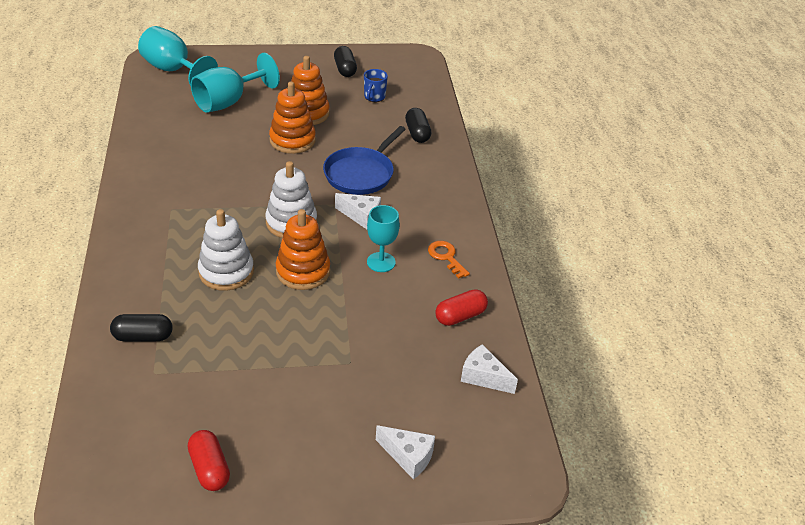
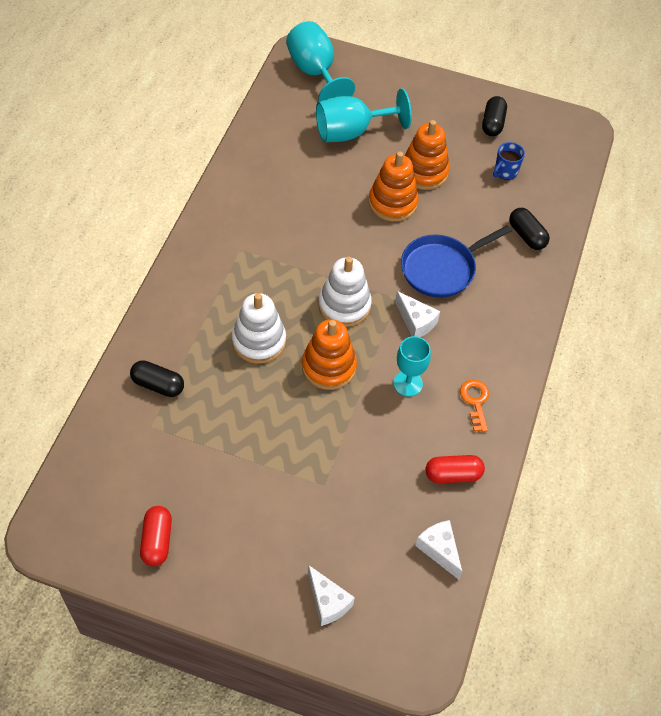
camera: 25 degrees right, 15 degrees up
(417, 133) = (527, 235): black capsule -> black capsule turned 45 degrees counterclockwise

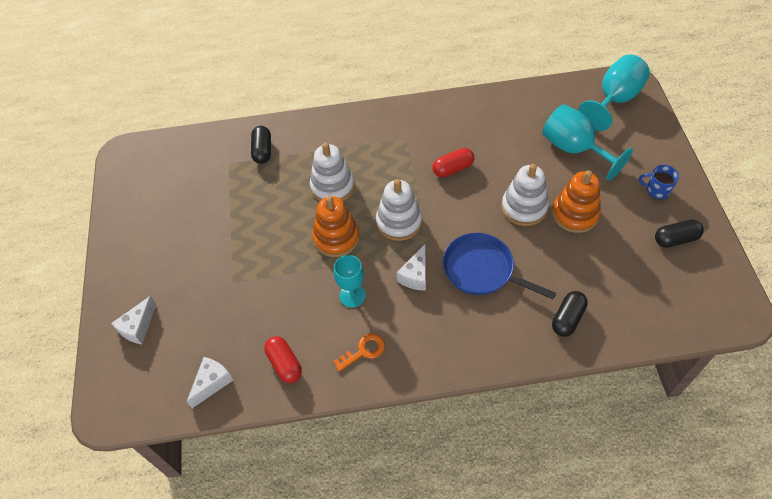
camera: 70 degrees right, 0 degrees up
(157, 541) = (144, 208): red capsule -> red capsule (453, 169)
(392, 203) = (524, 207): orange stacking toy -> white stacking toy
(505, 172) = (627, 272): blue mug -> blue mug (656, 190)

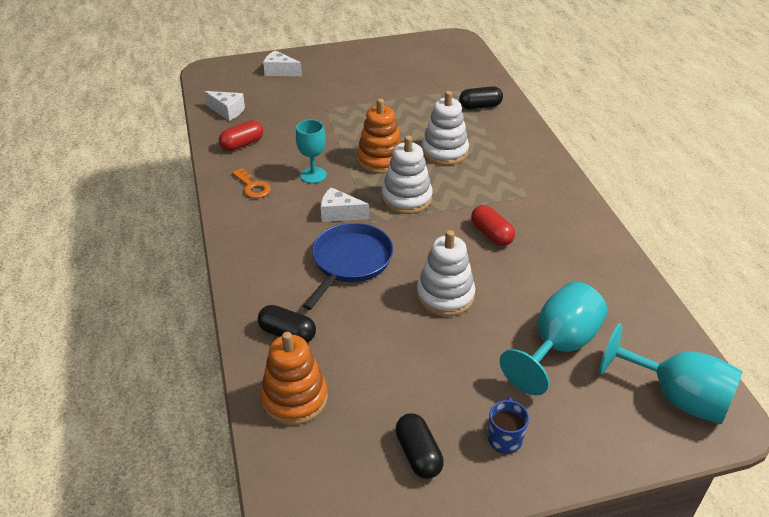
camera: 80 degrees right, 15 degrees down
(575, 214) = (444, 344): orange stacking toy -> orange stacking toy (294, 398)

